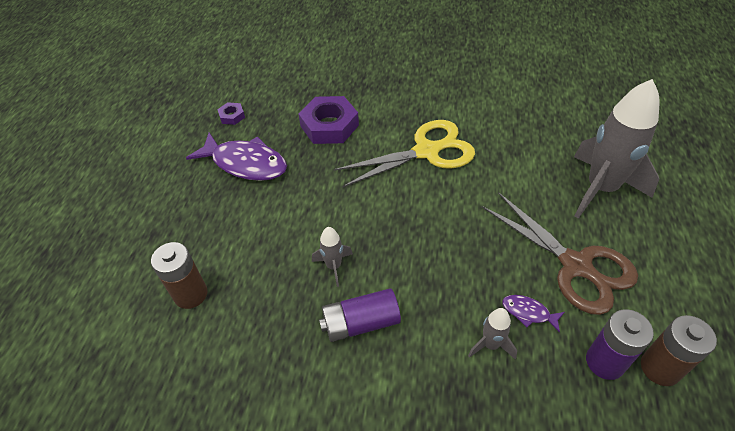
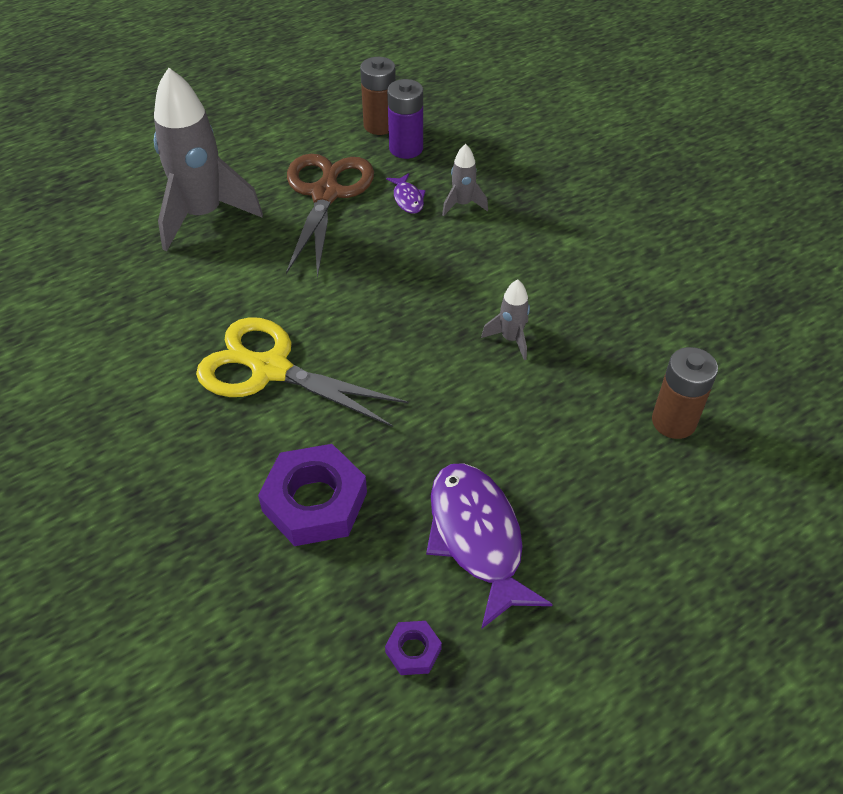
camera: 135 degrees left, 0 degrees up
(361, 323) = (539, 283): purple battery -> none

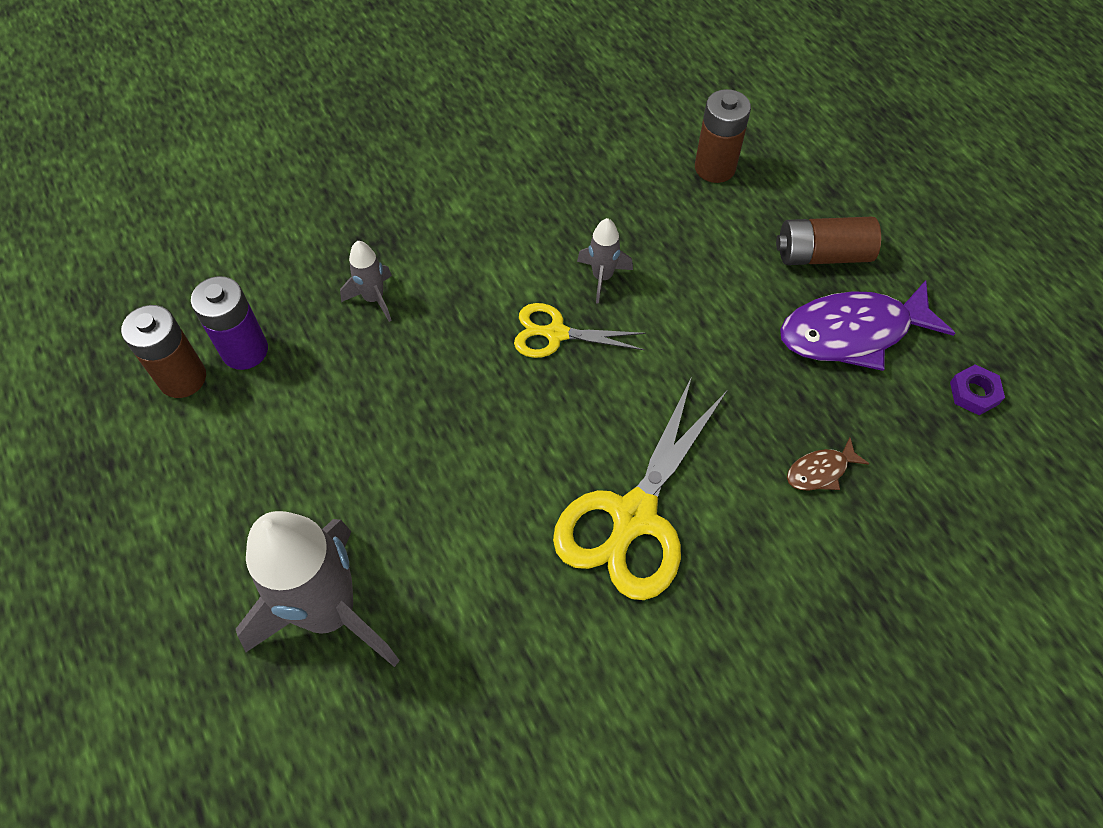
camera: 85 degrees left, 10 degrees up
(314, 502) = (820, 471): purple nut -> brown fish
(326, 193) = (317, 449): brown scissors -> none
(408, 199) = (350, 355): purple fish -> none
(444, 311) = (555, 333): none -> yellow scissors
(576, 515) = (822, 255): none -> brown battery

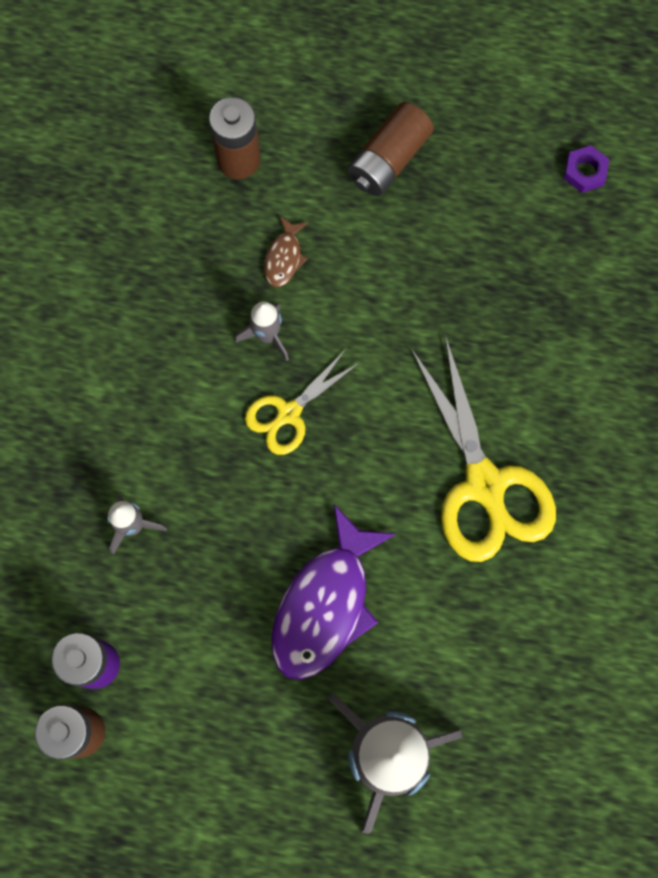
camera: 50 degrees left, 15 degrees up
(820, 471) = (555, 329): brown fish -> brown fish (284, 257)
(852, 333) = (471, 204): purple fish -> purple fish (325, 605)

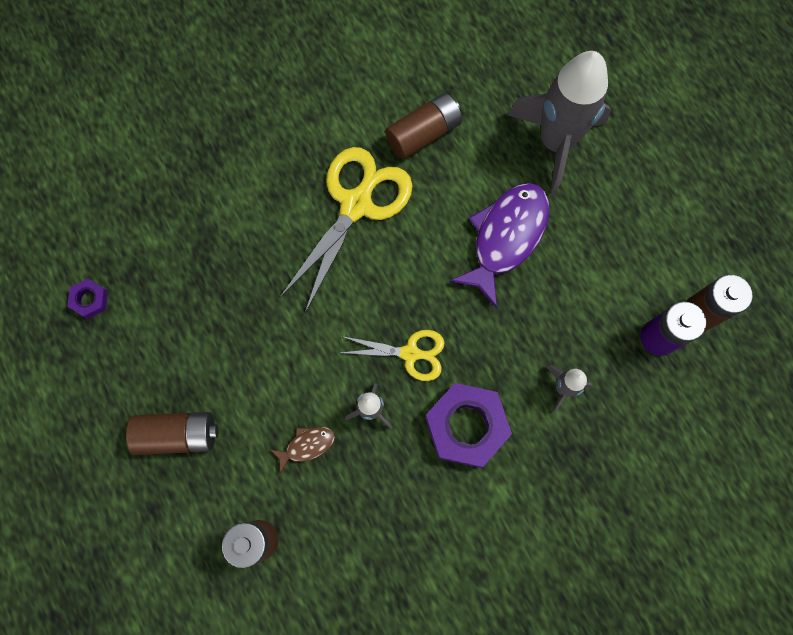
camera: 130 degrees left, 0 degrees up
(178, 408) = (466, 426): none -> purple nut
(325, 605) = (506, 237): purple fish -> purple fish turned 45 degrees counterclockwise
(510, 619) = (423, 134): none -> brown battery

